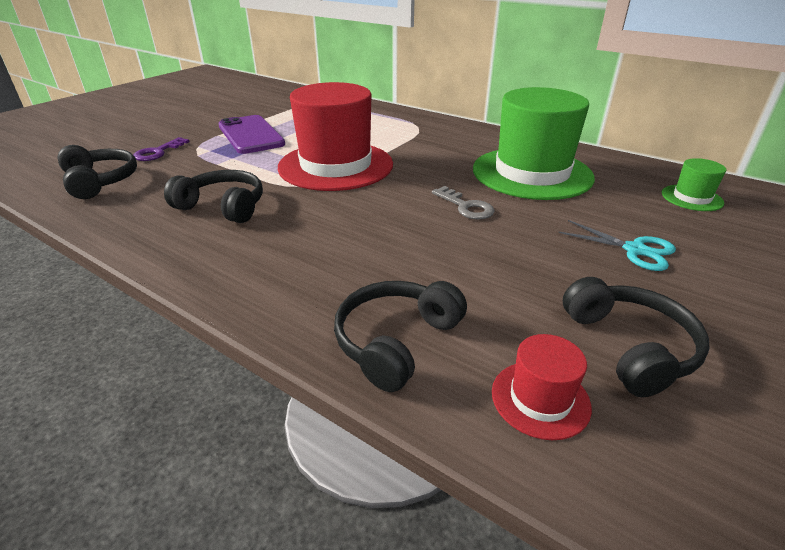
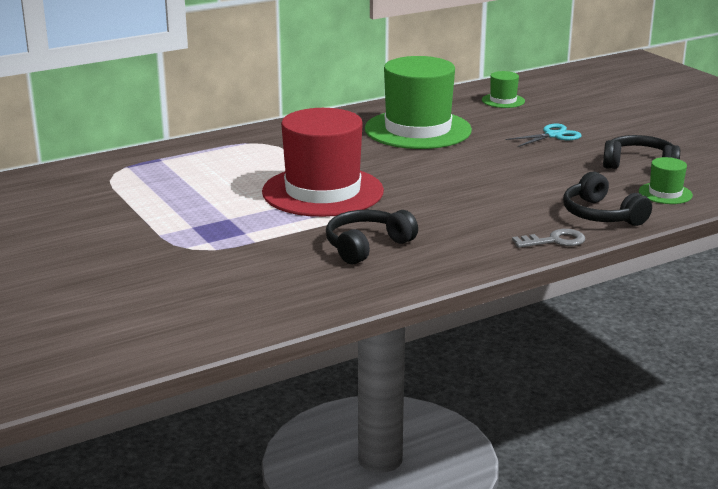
camera: 65 degrees left, 10 degrees down
(100, 181) = (239, 301): black headphones -> none
(158, 152) = (180, 269): purple key -> none
(251, 135) = (184, 218): purple phone -> none
(466, 207) = (454, 163): grey key -> grey key (555, 241)
(540, 399) = (665, 193): red hat -> green hat

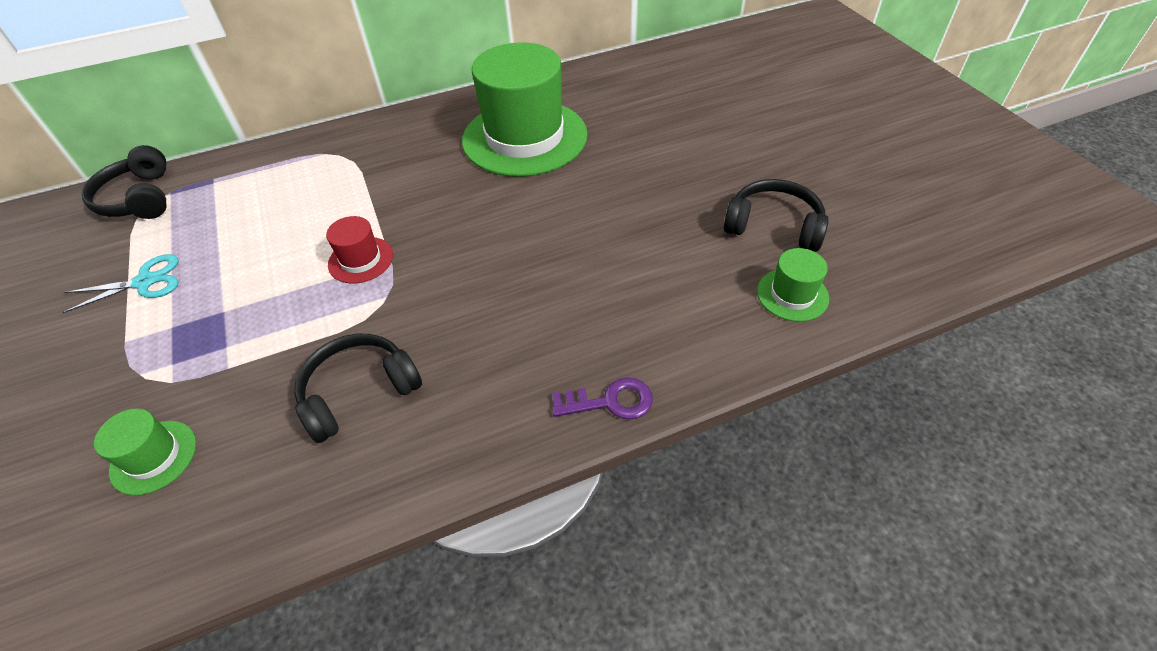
camera: 10 degrees right, 25 degrees up
(323, 192) = (361, 260): red hat -> red hat, size x0.43
(503, 101) = (643, 86): green hat -> green hat (154, 457)
(553, 135) = (681, 157): turquoise scissors -> turquoise scissors (145, 282)
(555, 241) = (610, 401): grey key -> purple key
(601, 215) = (692, 341): black headphones -> black headphones (139, 198)

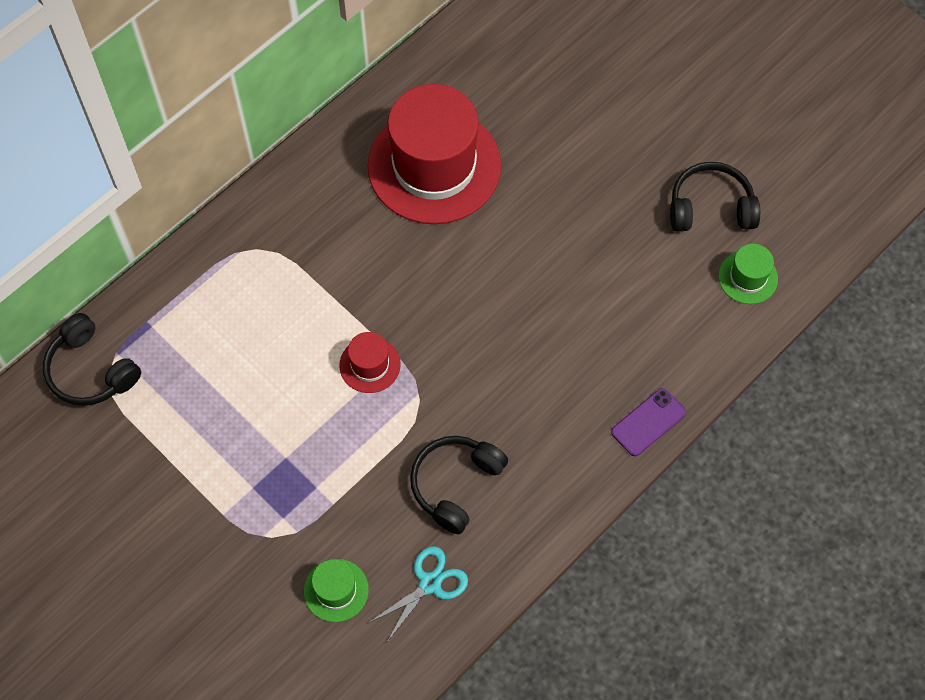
camera: 25 degrees left, 15 degrees up
(145, 282) = (187, 455): turquoise scissors -> turquoise scissors (430, 583)
(524, 137) = (434, 166): green hat -> red hat
(610, 401) = (648, 422): purple key -> purple phone

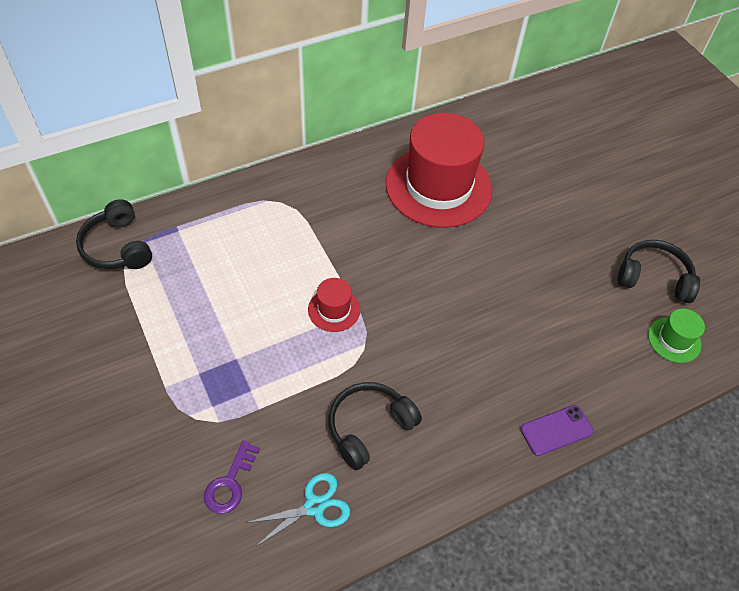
camera: 15 degrees right, 10 degrees down
(336, 590) = (230, 483): green hat -> purple key

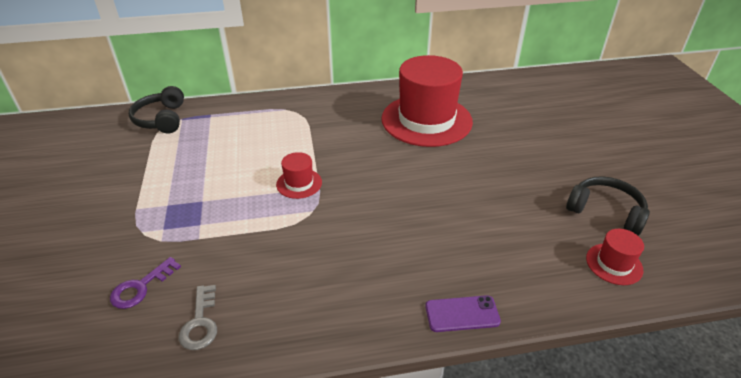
camera: 20 degrees right, 15 degrees down
(314, 506) = (200, 323): turquoise scissors -> grey key
(369, 427) = (283, 272): black headphones -> none
(674, 340) = (614, 264): green hat -> red hat

